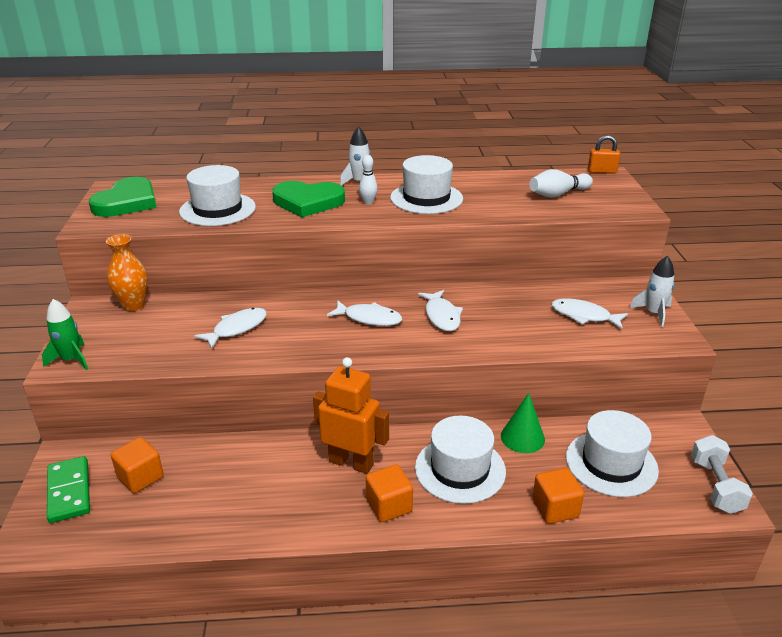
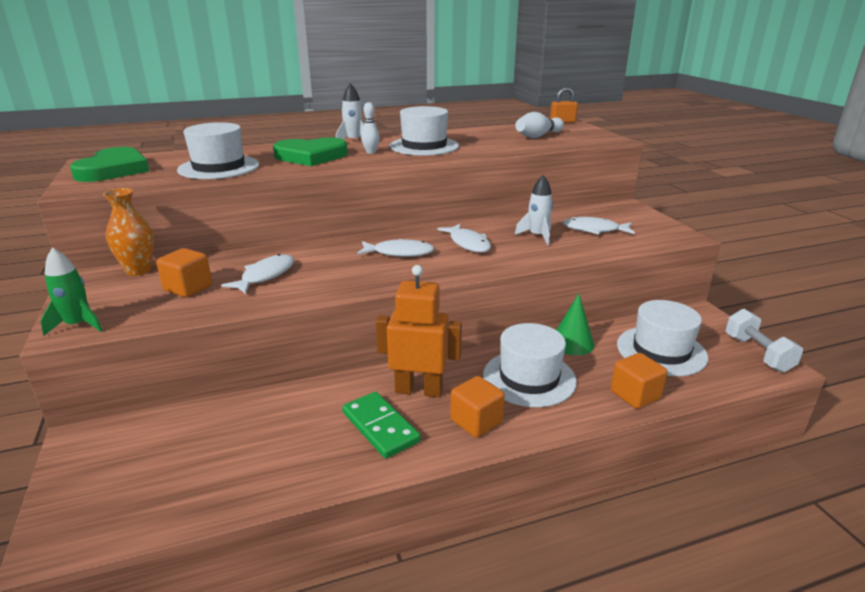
camera: 15 degrees left, 5 degrees down
(69, 491) = (98, 474): green domino -> green domino (380, 427)
(140, 477) = (186, 444): orange cube -> orange cube (188, 288)
(653, 313) = (650, 222): white rocket -> white rocket (537, 236)

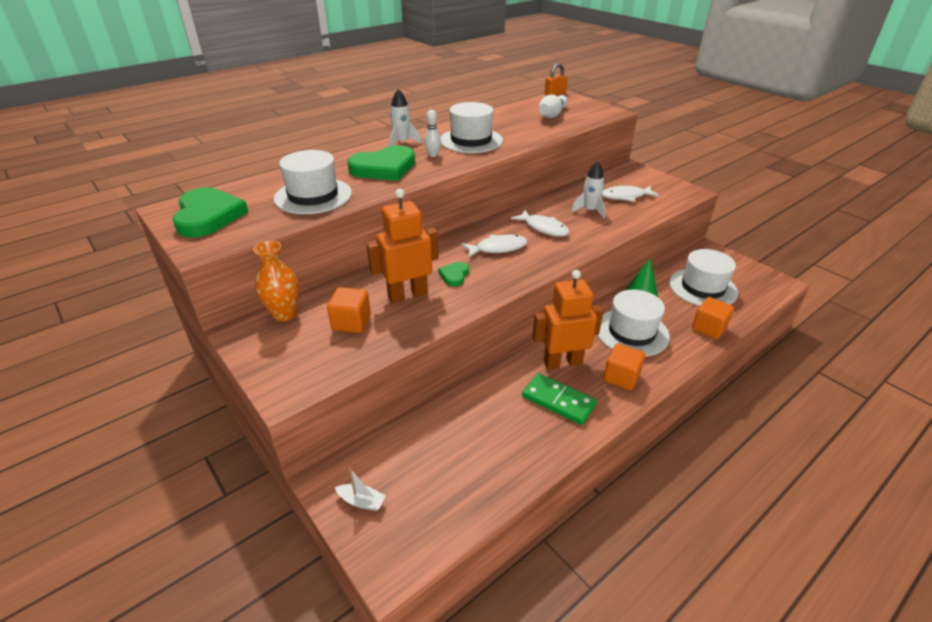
camera: 20 degrees left, 10 degrees up
(78, 325) = (290, 384): green rocket -> none
(91, 468) = (361, 501): none -> white boat
(265, 276) = (407, 295): white fish -> orange robot
(329, 268) = (454, 275): none -> green heart
(757, 353) = (762, 276): white dumbbell -> none

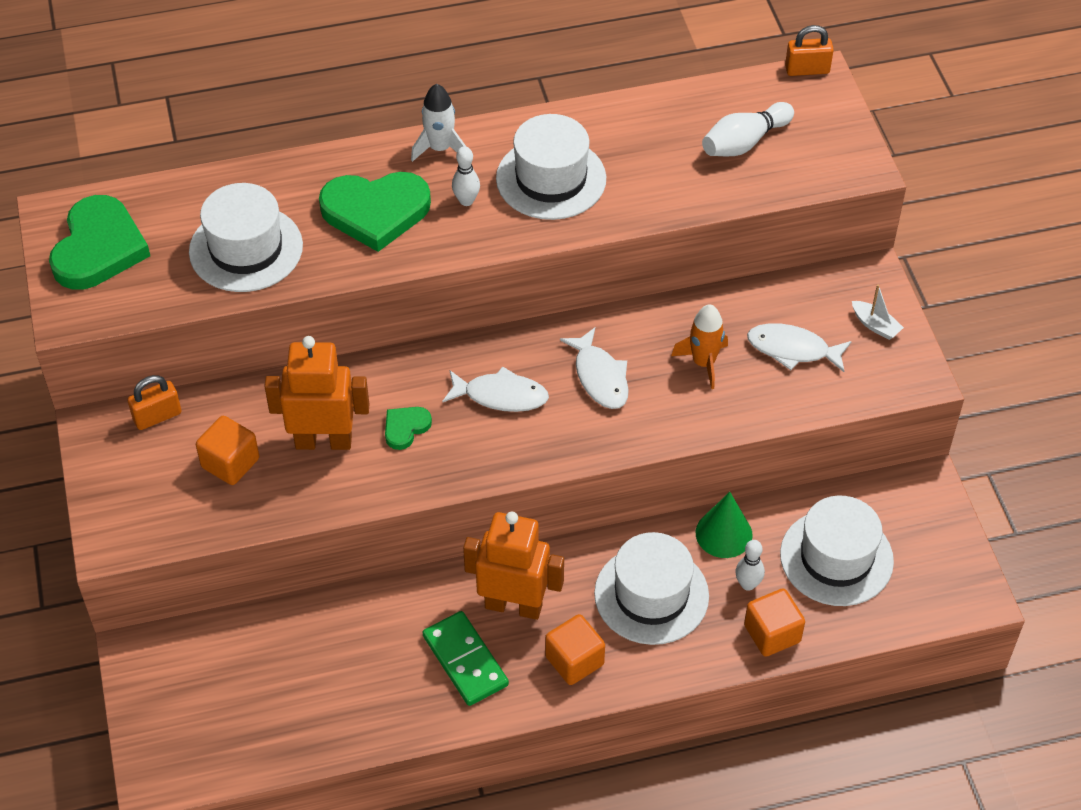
camera: 25 degrees right, 15 degrees up
(284, 314) = (157, 416): orange vase -> orange padlock
(361, 501) = (162, 693): white boat -> white boat (875, 325)
(589, 211) = (703, 363): white rocket -> orange rocket
(674, 311) = (748, 584): none -> white bowling pin

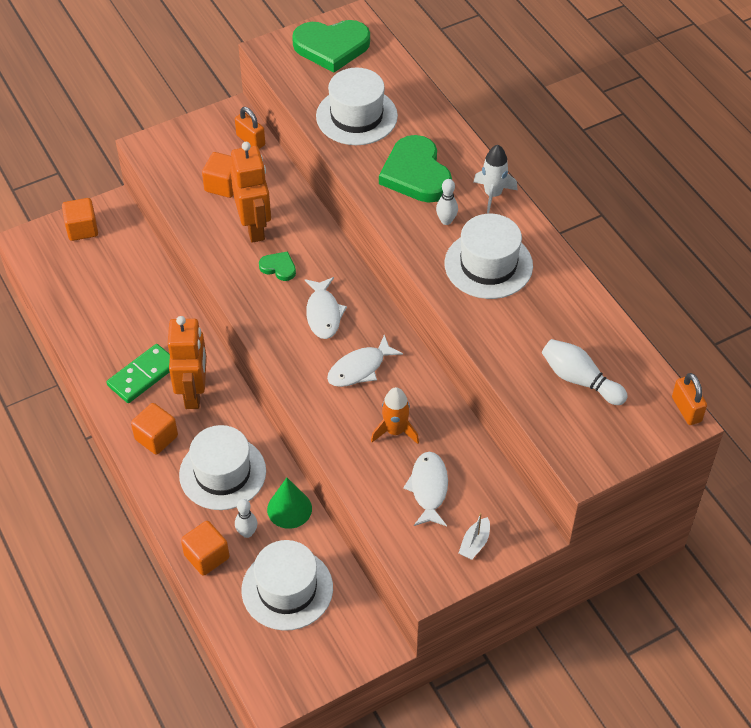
camera: 75 degrees right, 0 degrees up
(162, 699) = (82, 229): none -> orange cube

